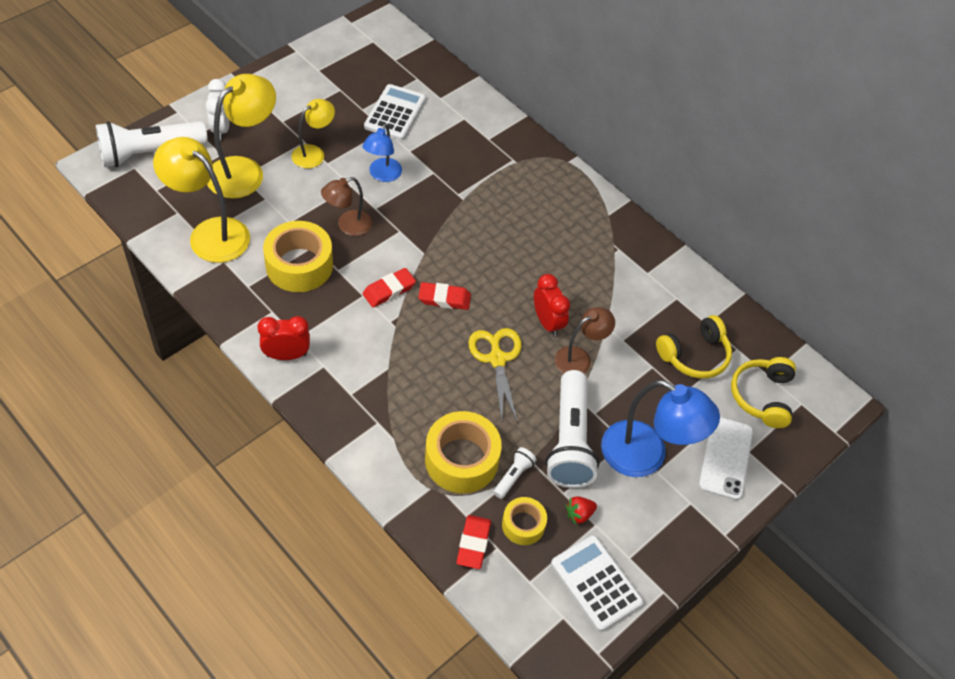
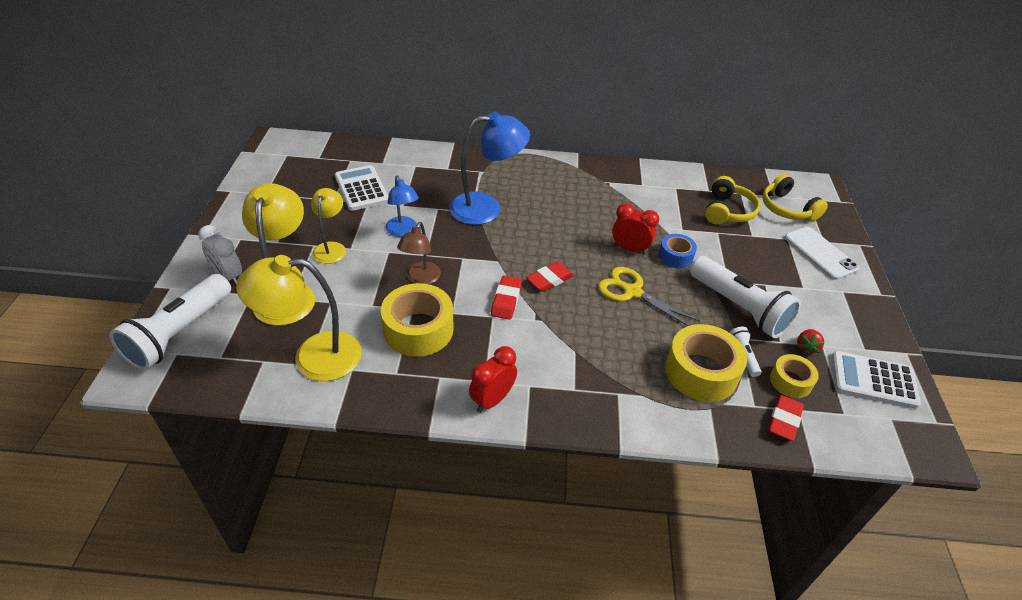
camera: 40 degrees left, 10 degrees down
(473, 544) = (784, 420): red eraser -> red eraser turned 60 degrees clockwise
(579, 358) = (675, 256): brown lamp -> blue tape
(646, 456) = (786, 284): blue lamp -> blue lamp (486, 208)

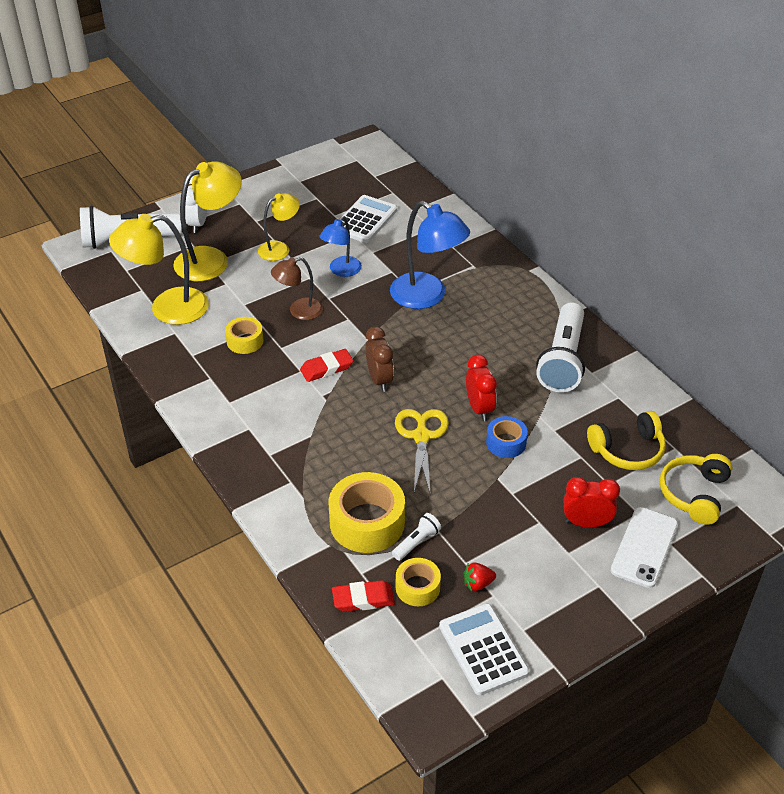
camera: 55 degrees right, 0 degrees up
(313, 357) = (167, 308): yellow lamp -> yellow lamp turned 60 degrees counterclockwise
(418, 329) = (245, 341): yellow tape -> yellow tape, size x0.57
(492, 400) = (215, 416): red clock -> red clock (586, 523)
(550, 279) = (379, 380): red eraser -> brown clock
(739, 308) = (481, 516): white flashlight -> white flashlight (563, 360)

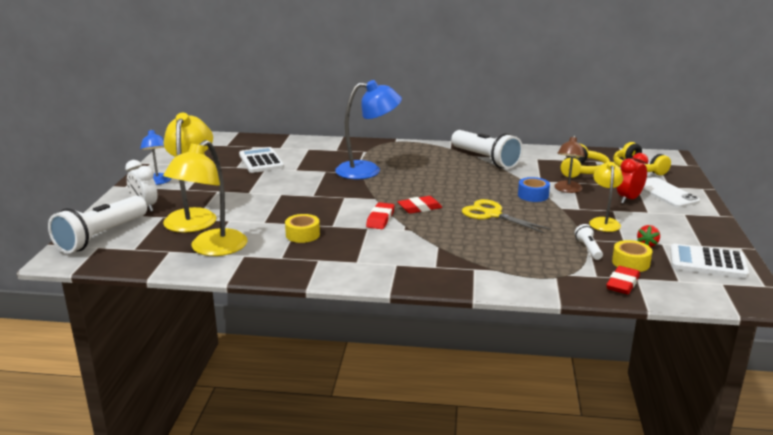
camera: 50 degrees left, 20 degrees down
(280, 249) = (232, 192): yellow lamp -> yellow lamp (604, 222)
(299, 311) = (307, 208): brown lamp -> brown lamp (567, 190)
(341, 271) = (294, 183): blue lamp -> blue lamp (158, 182)
(367, 522) = (549, 257): yellow tape -> none
(379, 380) = (419, 208): brown clock -> red eraser
(479, 408) = (492, 191): red clock -> none

